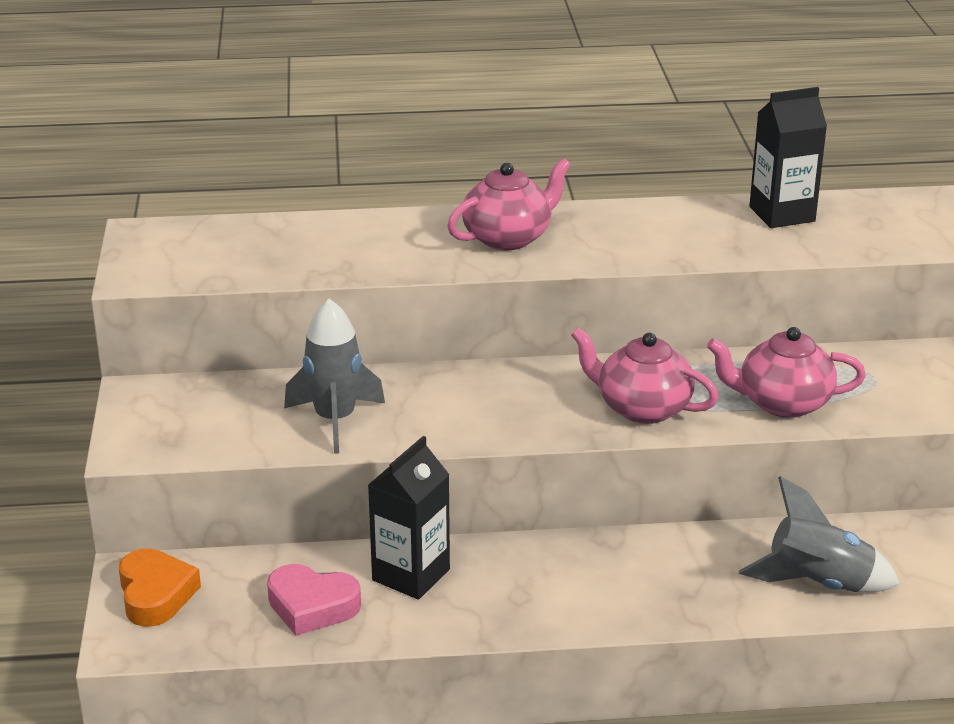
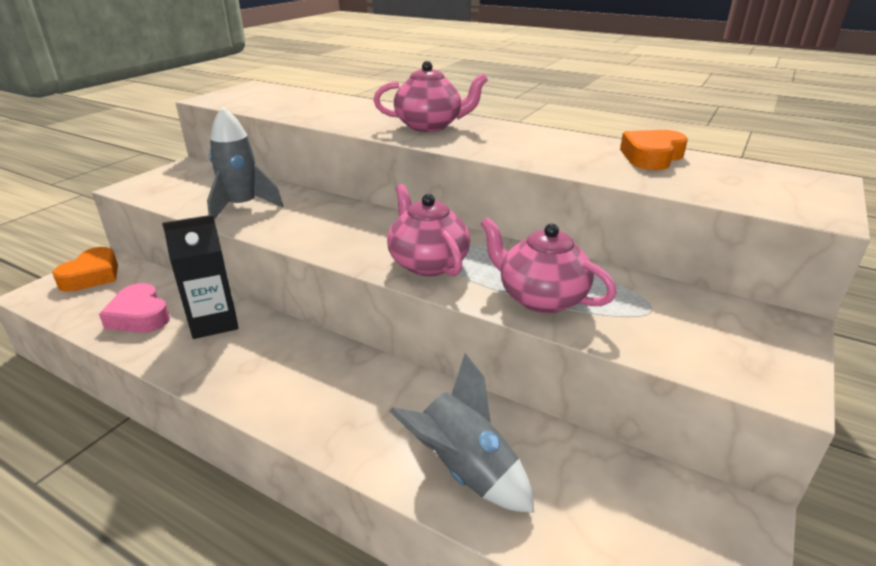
camera: 35 degrees right, 0 degrees up
(782, 214) = (651, 157): black carton -> orange heart

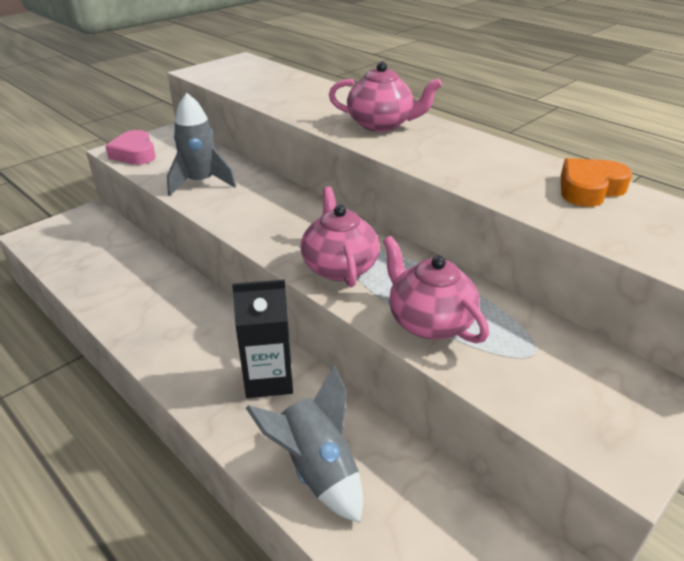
camera: 15 degrees right, 5 degrees up
(92, 276) = (77, 226): orange heart -> none
(140, 316) = (102, 270): pink heart -> pink heart (134, 154)
(214, 322) = (158, 286): black carton -> black carton (269, 379)

